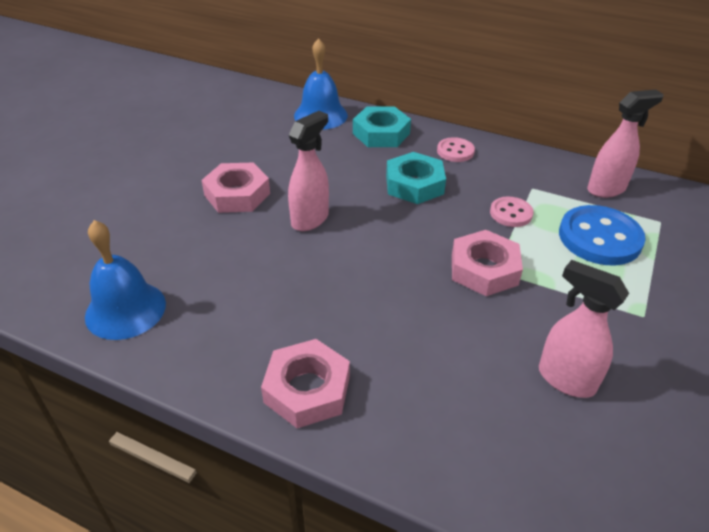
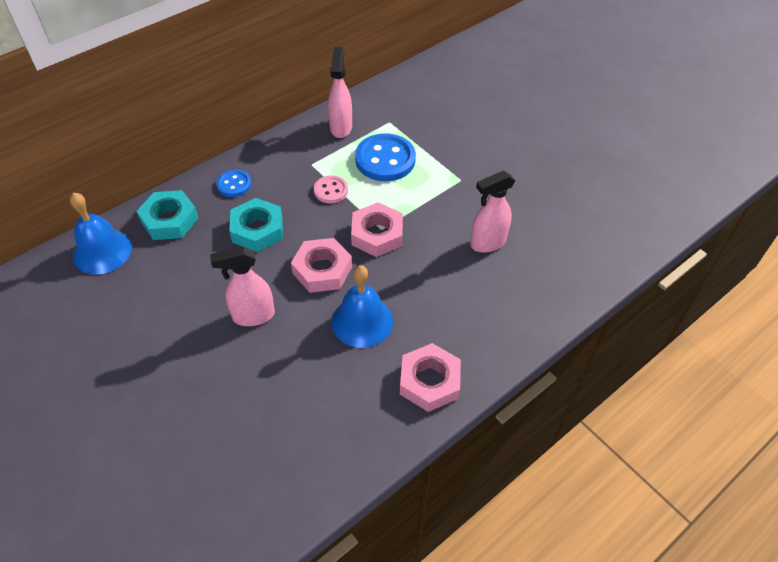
camera: 65 degrees left, 10 degrees up
(125, 309) = (282, 485): blue bell -> blue bell (362, 321)
(237, 194) = (179, 358): pink nut -> pink nut (322, 270)
(310, 219) = (253, 316): pink spray bottle -> pink spray bottle turned 75 degrees counterclockwise
(455, 151) = (234, 184): pink button -> blue button

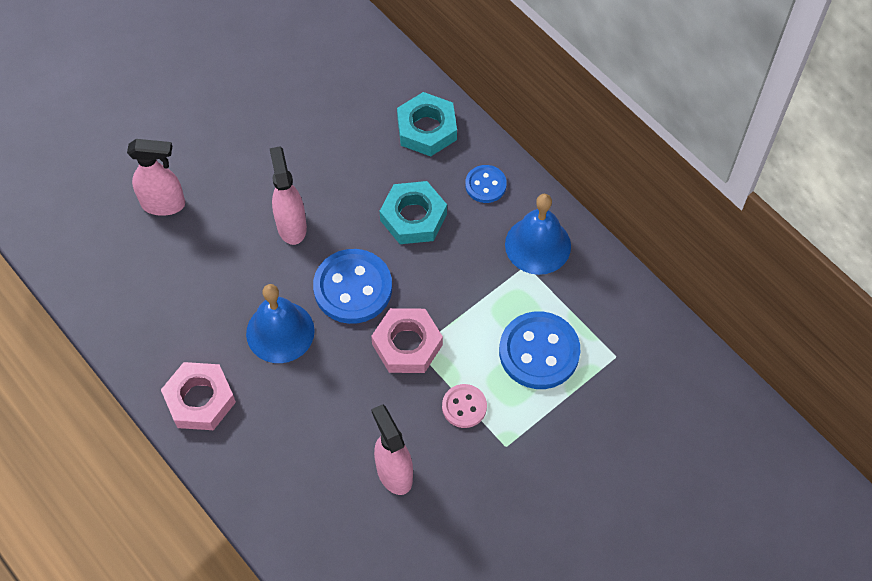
camera: 90 degrees right, 10 degrees up
(102, 251) = (381, 76): blue bell -> blue bell (538, 245)
(322, 270) = (353, 288): pink nut -> blue button
(331, 190) = (479, 290): pink button -> pink button (464, 407)
(341, 127) = (599, 296): pink spray bottle -> pink spray bottle (164, 204)

